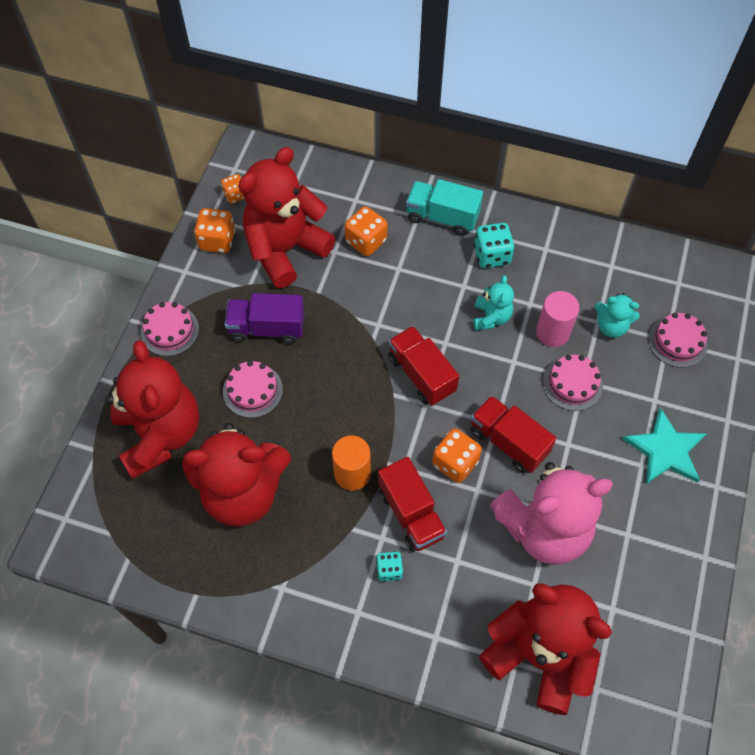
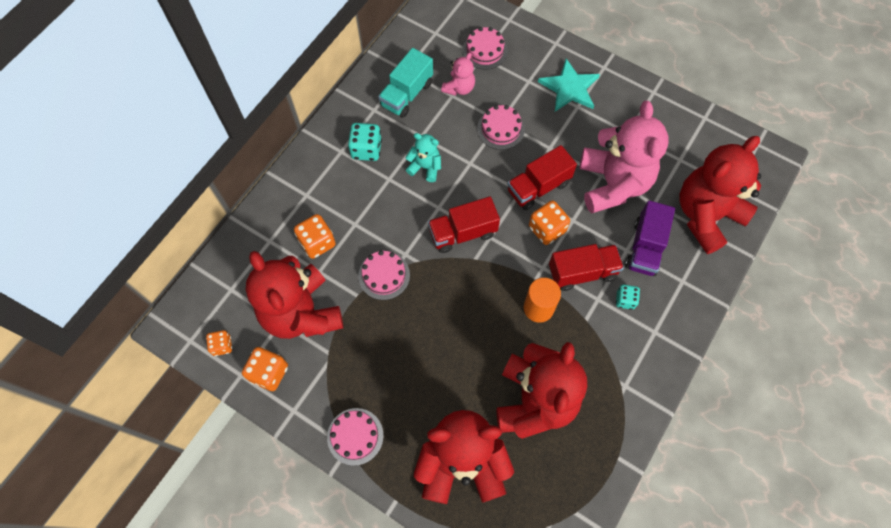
camera: 75 degrees left, 5 degrees up
(252, 390) = (440, 372): pink cake -> pink cake (384, 275)
(267, 328) = (380, 347): purple truck -> purple truck (645, 247)
(442, 217) = (314, 176): turquoise truck -> turquoise truck (407, 94)
(552, 332) = (452, 128): pink cylinder -> none
(611, 326) = (459, 88): turquoise teddy bear -> pink teddy bear

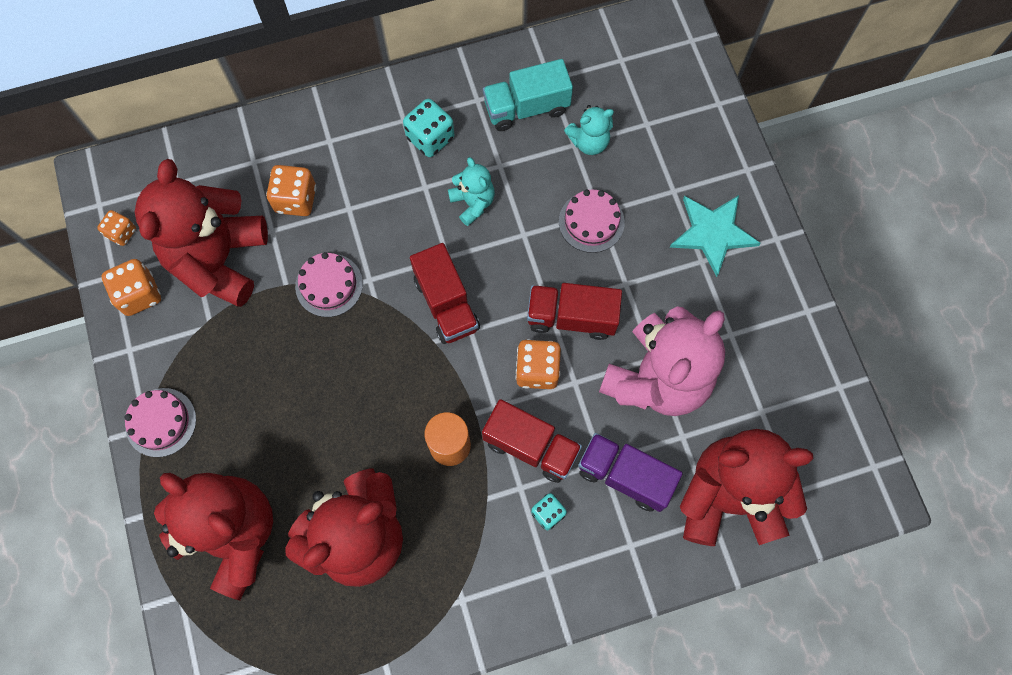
camera: 40 degrees right, 5 degrees up
(459, 88) = (589, 142): pink teddy bear -> turquoise teddy bear
(463, 233) = (446, 304): red truck -> red truck turned 135 degrees counterclockwise
(484, 50) = (657, 119): pink cake -> none
(645, 247) = (624, 476): purple truck -> purple truck turned 60 degrees clockwise

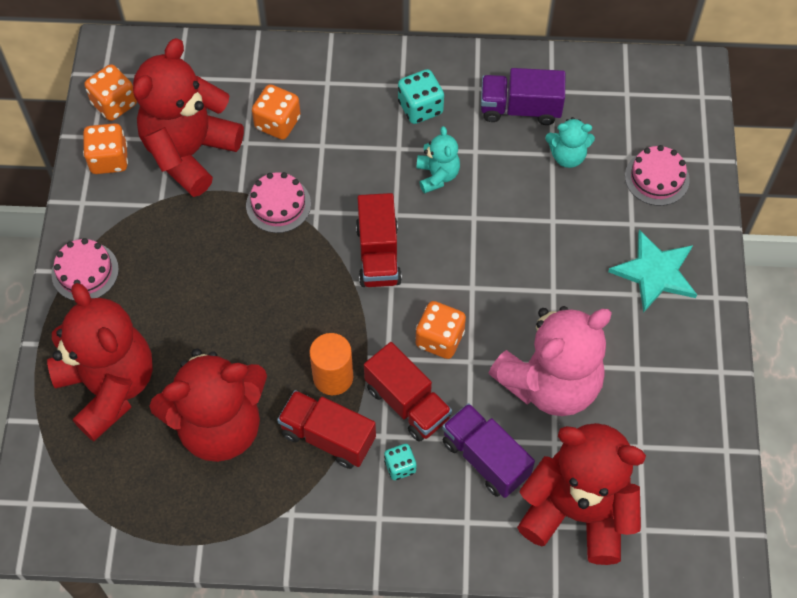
camera: 20 degrees right, 10 degrees down
(122, 233) = (114, 104): orange dice -> orange dice, size x1.59
(526, 108) = (520, 109): turquoise truck -> purple truck
(571, 317) = (490, 303): red truck -> red truck (328, 437)
(591, 222) = (542, 226): pink cake -> pink cake (657, 178)

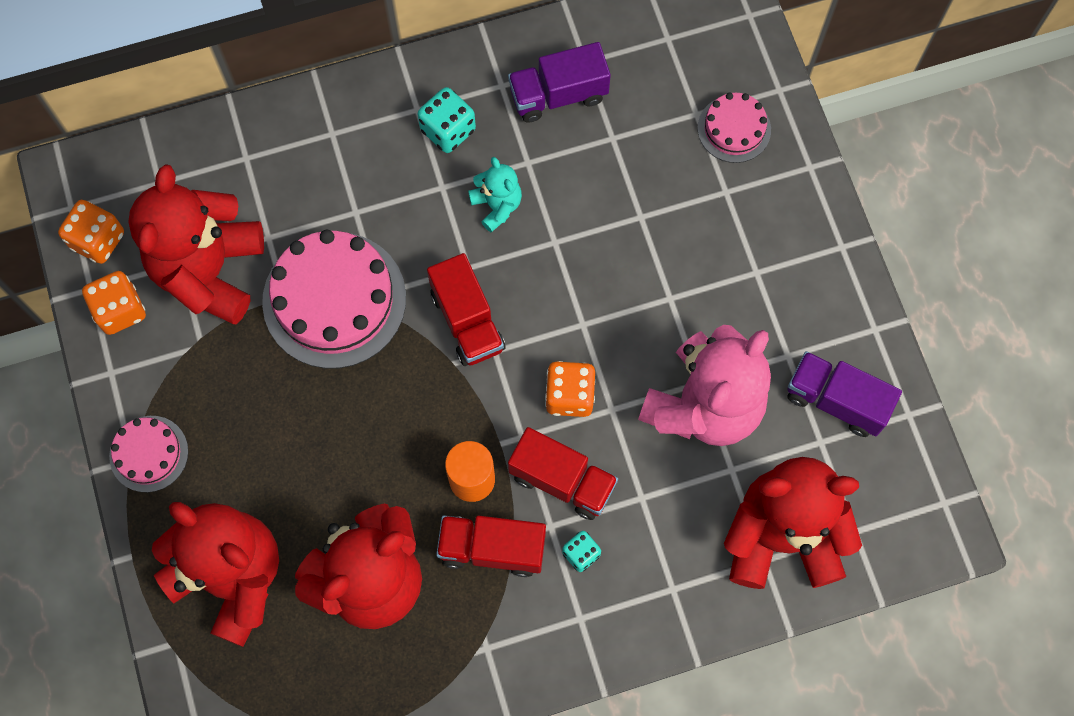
camera: 20 degrees left, 10 degrees up
(277, 123) = (295, 202): orange dice -> none
(278, 204) = (334, 299): pink cake -> pink cake, size x1.89
(485, 458) = (666, 513): purple truck -> purple truck (836, 400)
(567, 156) = (630, 135): turquoise teddy bear -> none
(655, 272) = (769, 240): turquoise star -> none

